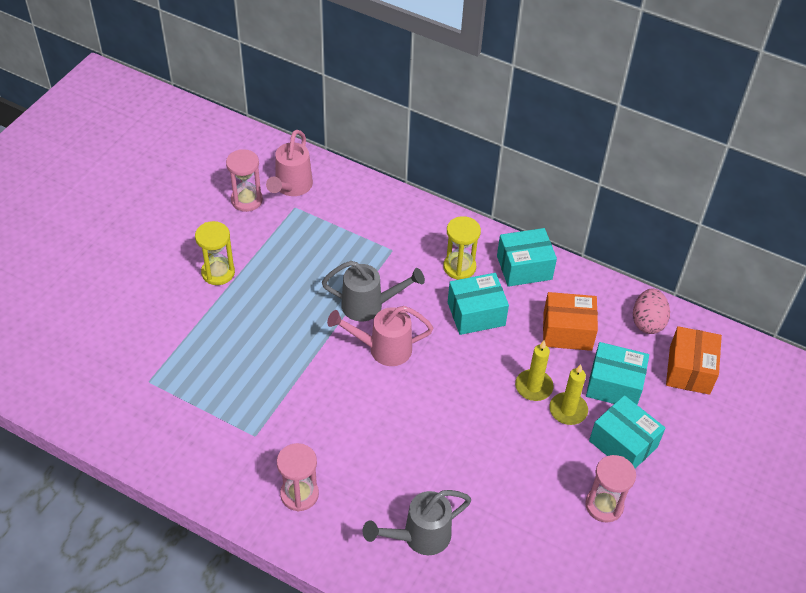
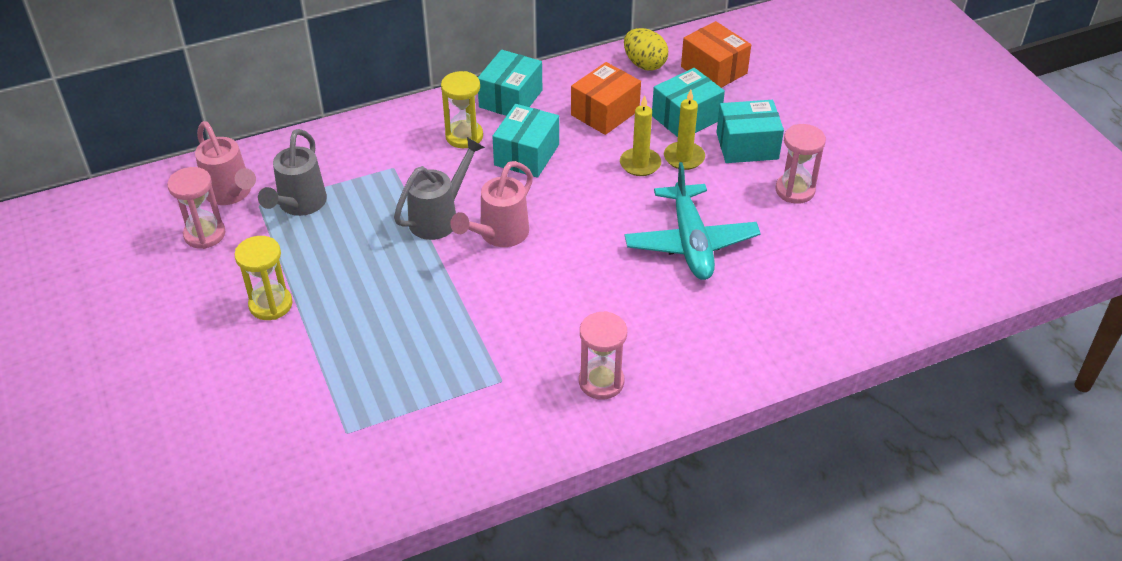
camera: 50 degrees left, 5 degrees down
(419, 537) = (723, 322): grey watering can -> grey watering can (299, 205)
(481, 468) = (690, 243): none -> turquoise plane
(647, 322) = (644, 64): pink egg -> yellow egg

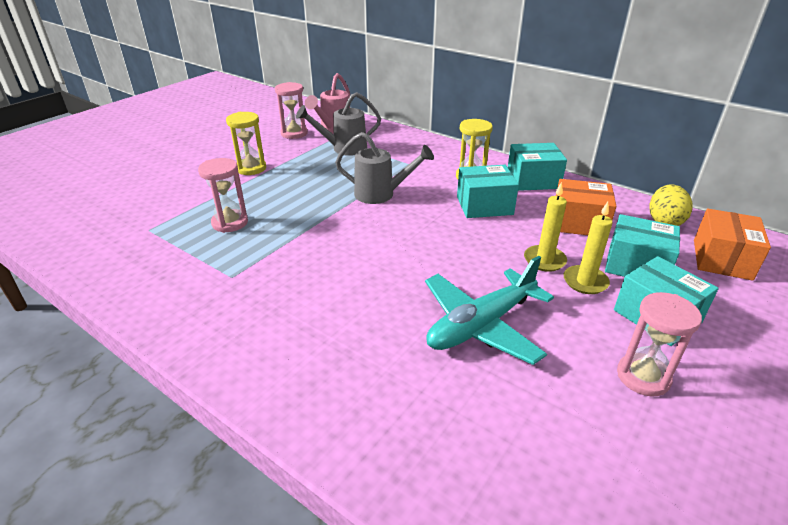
camera: 60 degrees right, 10 degrees down
(498, 235) = (386, 223): pink watering can -> none
(601, 382) = (258, 331): pink hourglass -> pink hourglass (230, 223)

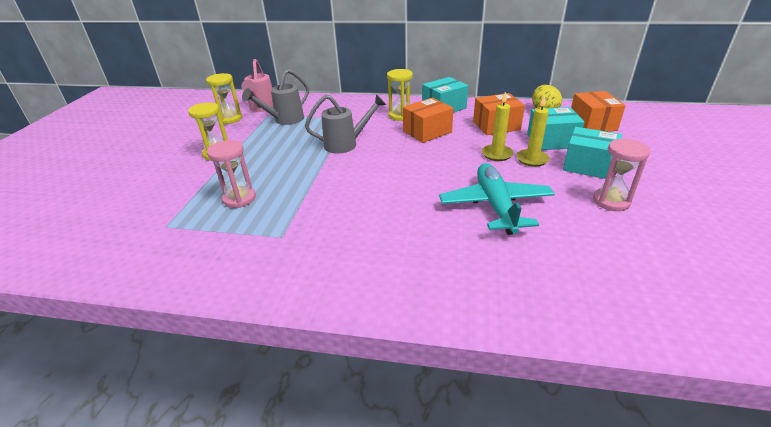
camera: 25 degrees left, 0 degrees up
(294, 133) = (230, 119): pink hourglass -> yellow hourglass
(481, 325) = (495, 205): turquoise plane -> turquoise plane turned 150 degrees clockwise
(484, 205) = (427, 131): turquoise box -> orange box

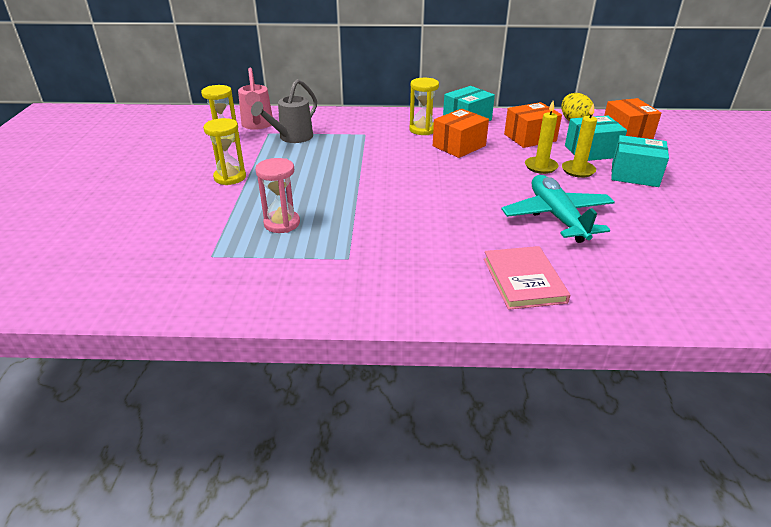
camera: 10 degrees left, 0 degrees up
(346, 144) = (375, 162): grey watering can -> none
(438, 271) = (523, 280): none -> pink book
(611, 201) = (666, 207): pink hourglass -> none

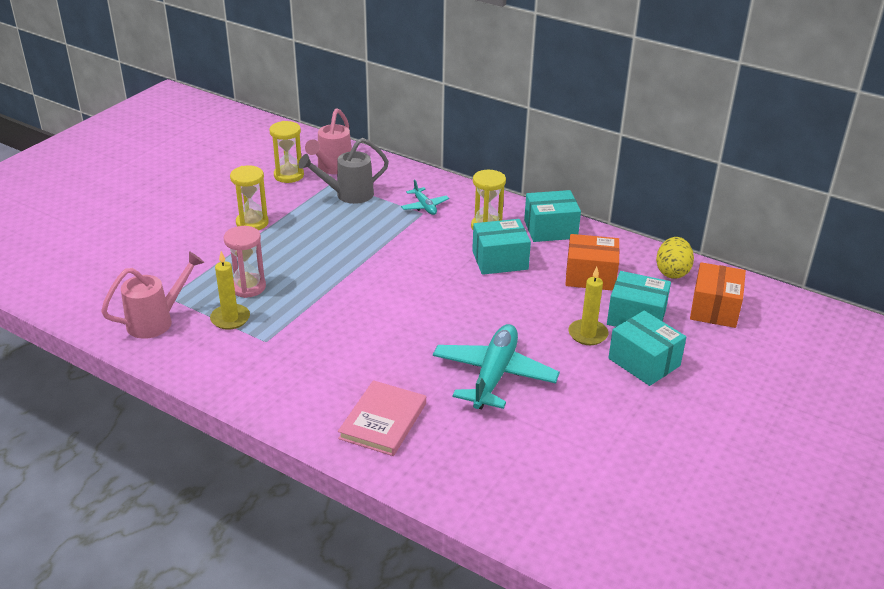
camera: 30 degrees right, 0 degrees up
(221, 279) = (157, 321): none -> pink watering can
(361, 130) = (424, 206): none -> turquoise plane
(459, 146) = (500, 260): orange box -> turquoise box
(541, 167) = (553, 315): yellow candle -> yellow candle (230, 319)

